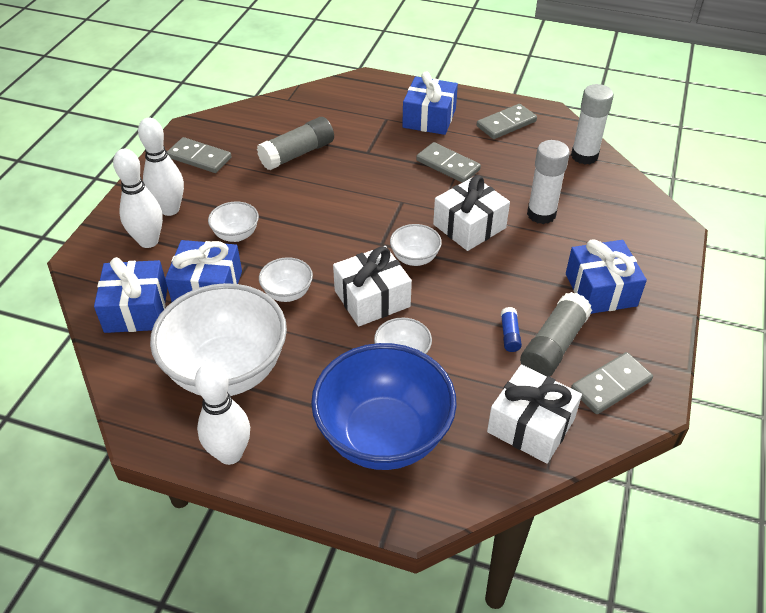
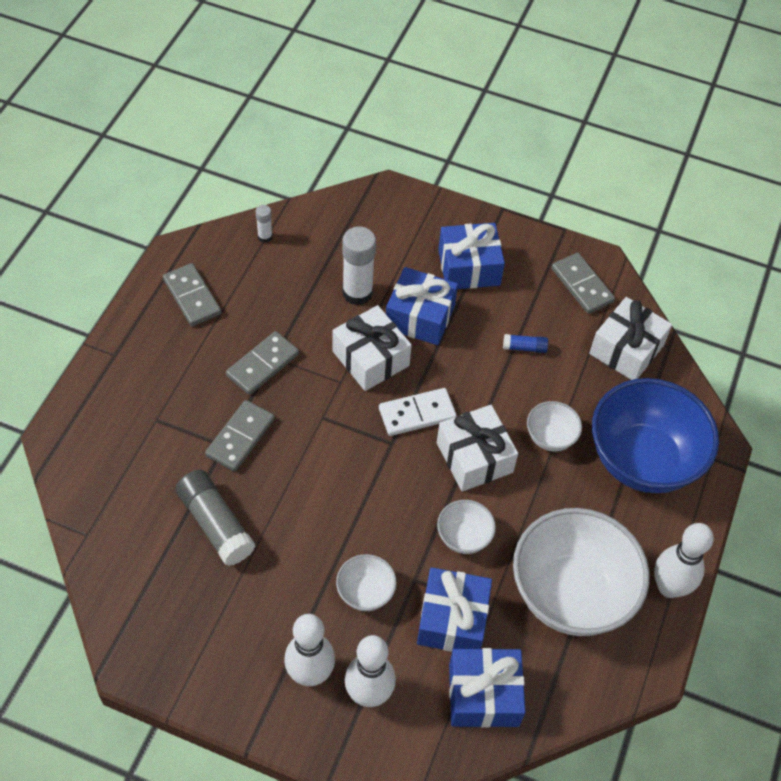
camera: 90 degrees left, 10 degrees up
(199, 158) = (205, 645): grey domino -> grey domino (240, 437)
(415, 258) = (417, 413): white bowl -> white domino
(429, 118) = (165, 373): blue gift -> blue gift (420, 317)
(553, 346) = (538, 317): grey glue stick -> none
(584, 156) = (265, 237): white glue stick -> white glue stick, size x0.49

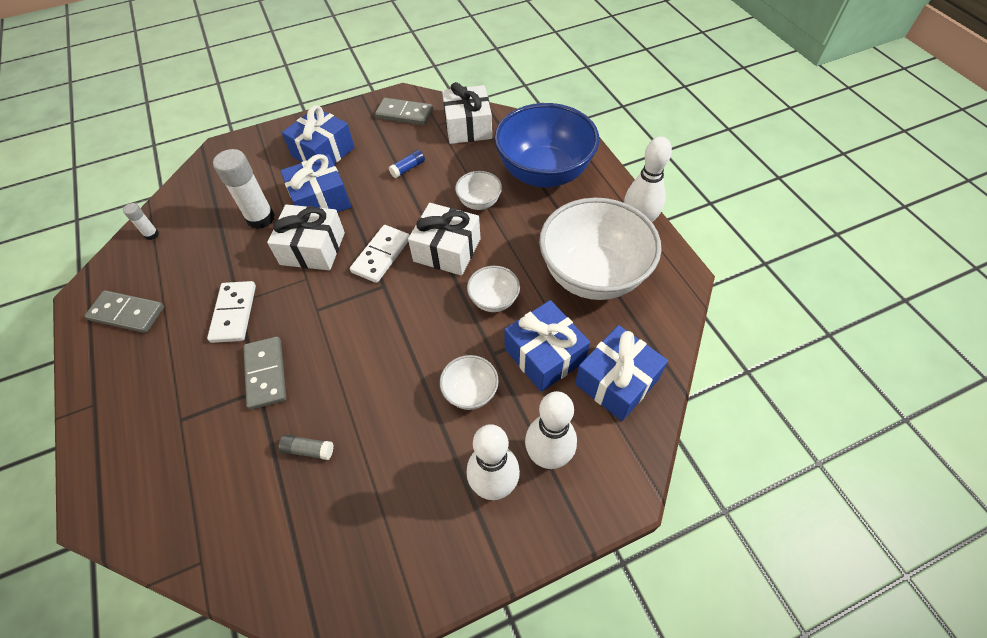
camera: 40 degrees left, 0 degrees up
(215, 524) = (308, 450): grey glue stick -> grey glue stick, size x0.49
(263, 365) = (234, 313): grey domino -> white domino

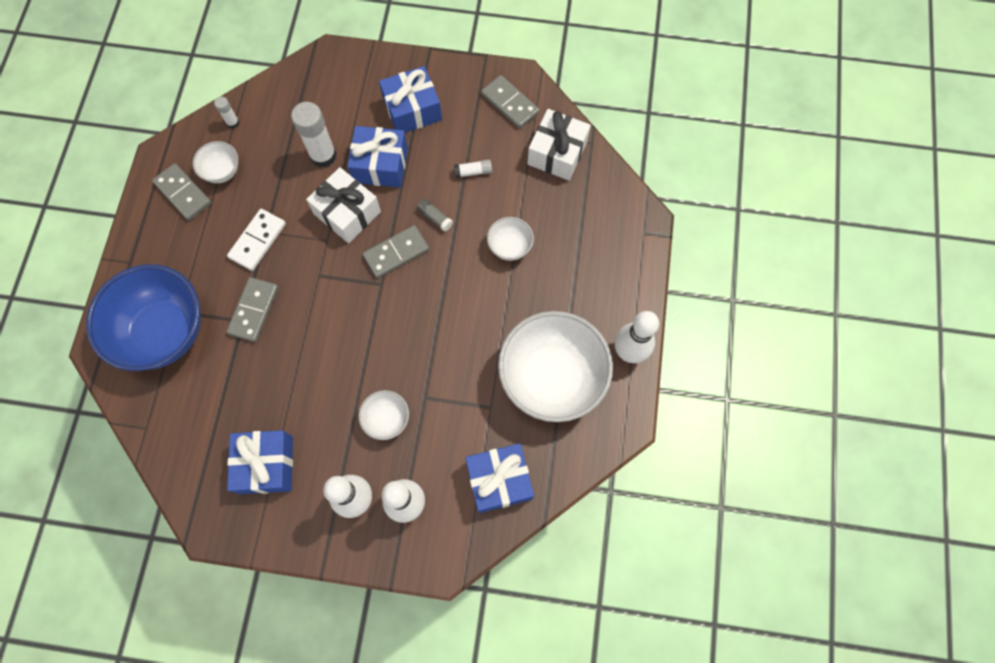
camera: 30 degrees right, 15 degrees up
(308, 450) = (250, 391): grey glue stick -> grey glue stick (435, 217)
(381, 255) = (396, 253): white domino -> grey domino
(408, 168) = (473, 172): blue glue stick -> white glue stick
(447, 250) = (451, 280): white gift -> none
(494, 300) = (456, 351): white bowl -> white bowl (222, 171)
(544, 173) = (588, 248): blue bowl -> blue bowl (164, 332)
(544, 355) = (461, 424): blue gift -> blue gift (266, 465)

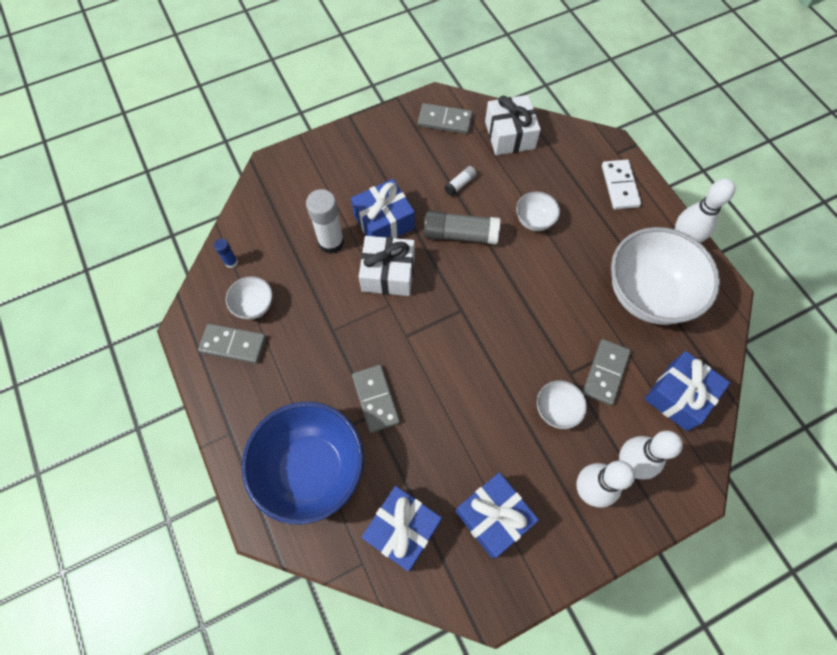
camera: 35 degrees left, 5 degrees down
(233, 123) = (231, 262): white glue stick -> blue glue stick
(258, 241) = (332, 341): white domino -> white domino (620, 186)
(396, 253) = (453, 279): grey domino -> grey domino (605, 372)
(412, 110) = (374, 167): blue gift -> blue gift (402, 530)
(435, 217) = (460, 234): grey glue stick -> grey glue stick, size x2.04

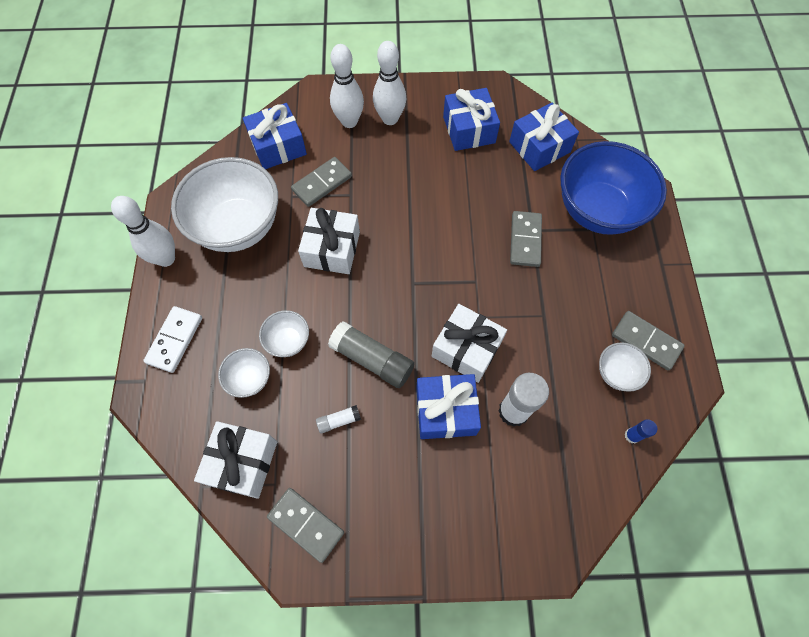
camera: 155 degrees left, 0 degrees up
(550, 310) = (332, 249): none -> white gift
(556, 410) = (379, 174): white bowl -> white bowl (250, 379)

